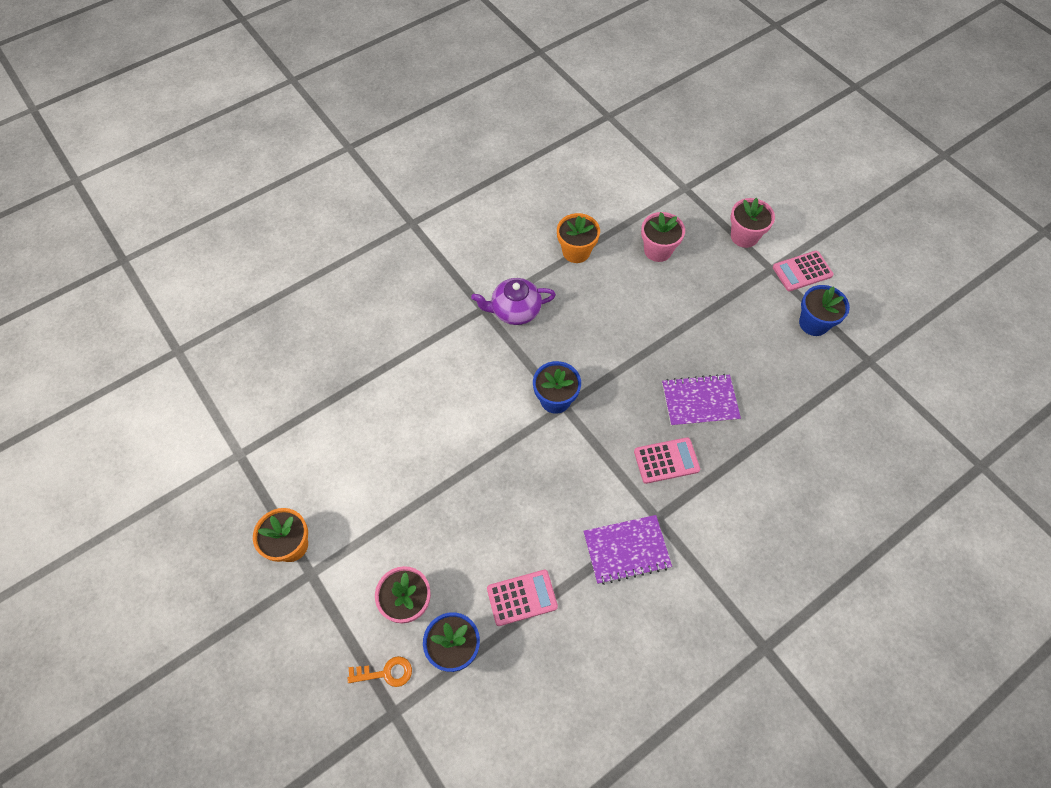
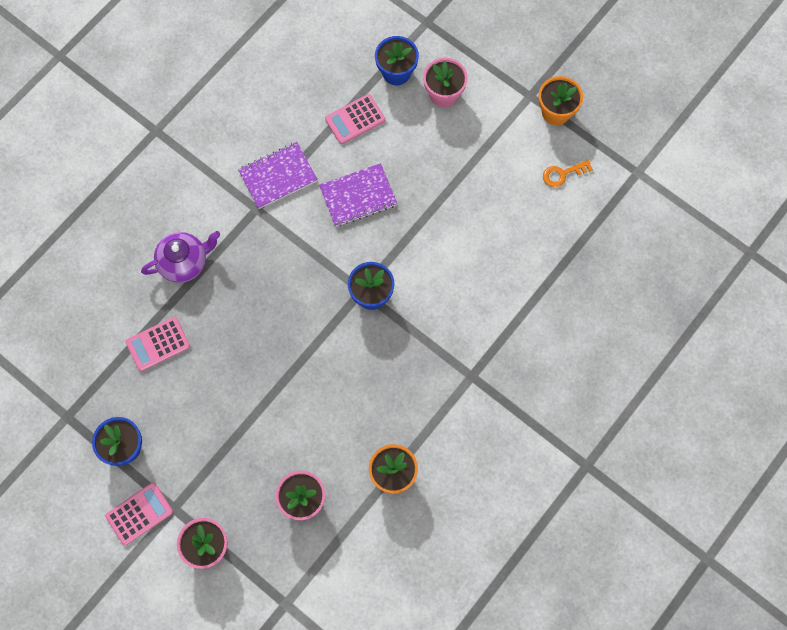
camera: 165 degrees right, 10 degrees up
(385, 673) = (442, 44): orange key -> orange key (562, 174)
(515, 310) = (438, 382): purple teapot -> purple teapot (184, 262)
(666, 461) = (256, 261): pink calculator -> pink calculator (158, 344)
(699, 401) = (233, 328): purple notebook -> purple notebook (358, 196)

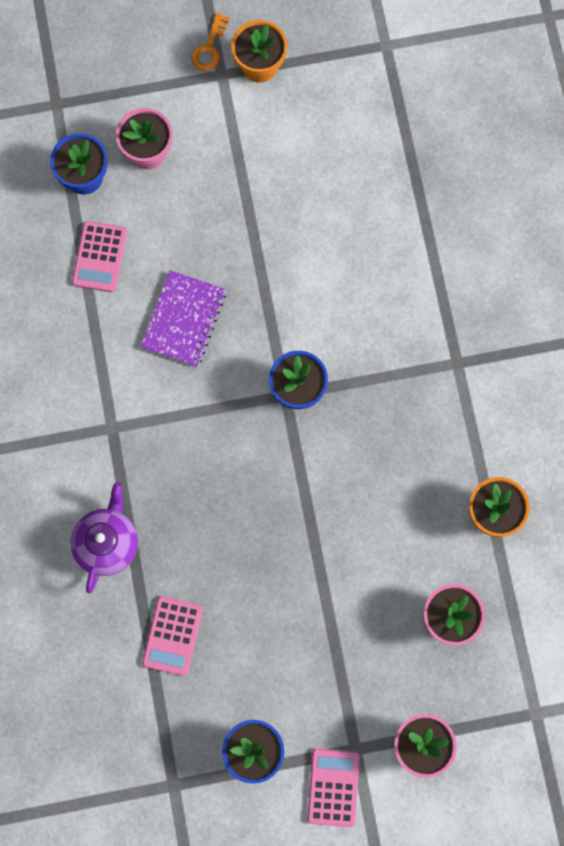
camera: 50 degrees left, 5 degrees up
(278, 176) = (94, 379): purple notebook -> none
(562, 174) = (328, 113): orange key -> orange key (209, 48)

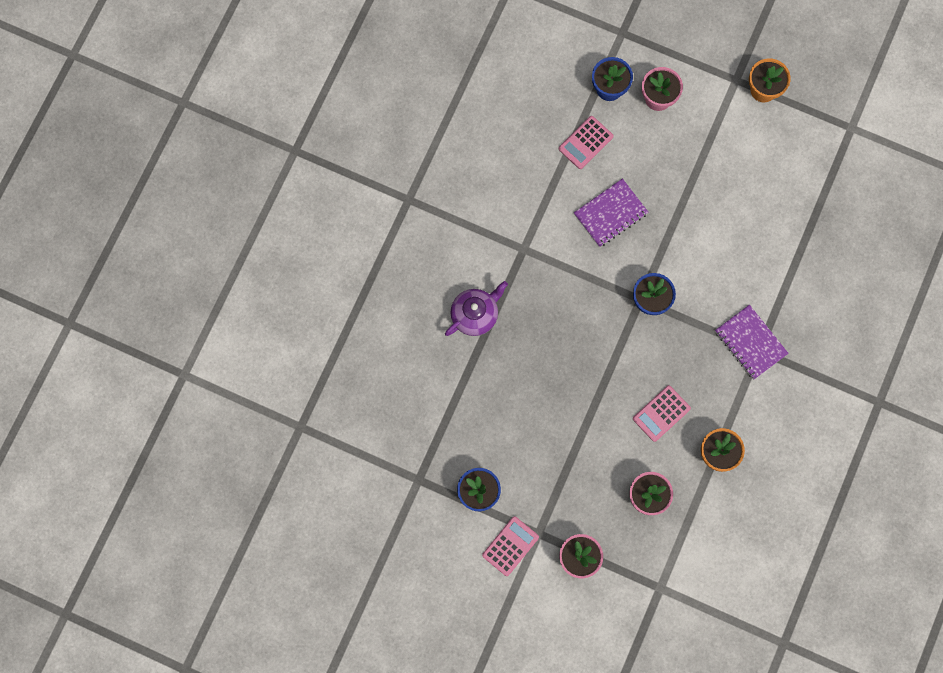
camera: 35 degrees right, 0 degrees up
(172, 636) = (476, 394): pink calculator -> pink calculator (661, 413)
(209, 48) = (739, 59): orange key -> none
(442, 360) = (750, 342): none -> purple notebook

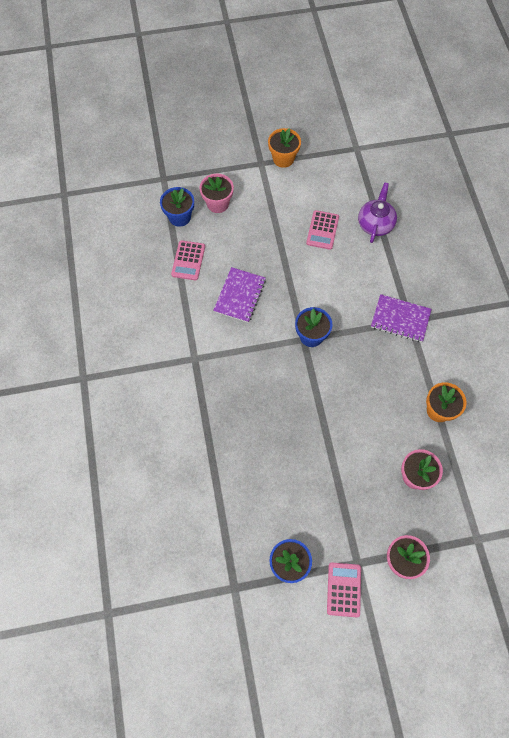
camera: 35 degrees left, 10 degrees down
(475, 314) = (191, 428): purple teapot -> purple teapot (375, 224)
(661, 413) = (378, 408): pink calculator -> pink calculator (322, 230)

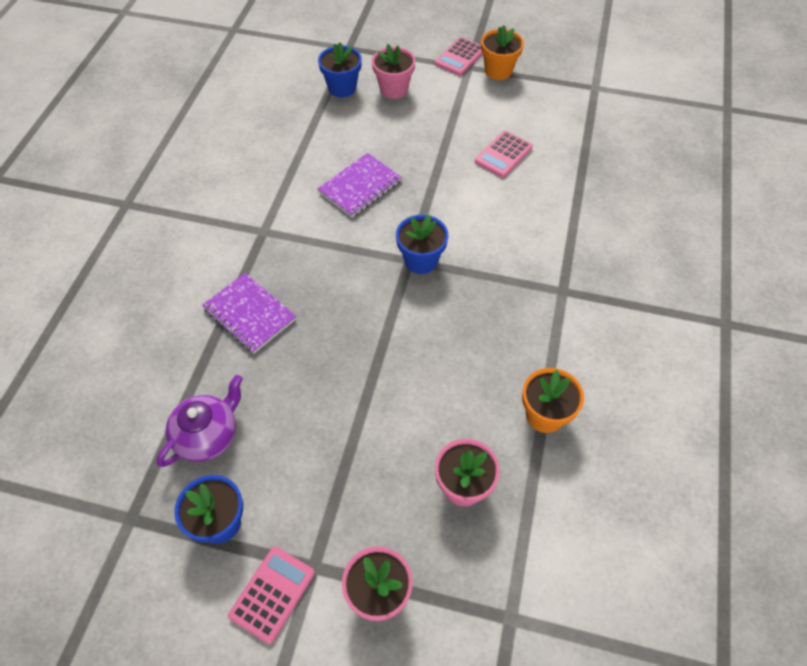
camera: 25 degrees right, 10 degrees down
(188, 260) = (323, 132): pink calculator -> pink calculator (460, 57)
(375, 224) = (575, 170): purple teapot -> purple teapot (208, 435)
(400, 319) = (550, 284): purple notebook -> purple notebook (249, 314)

